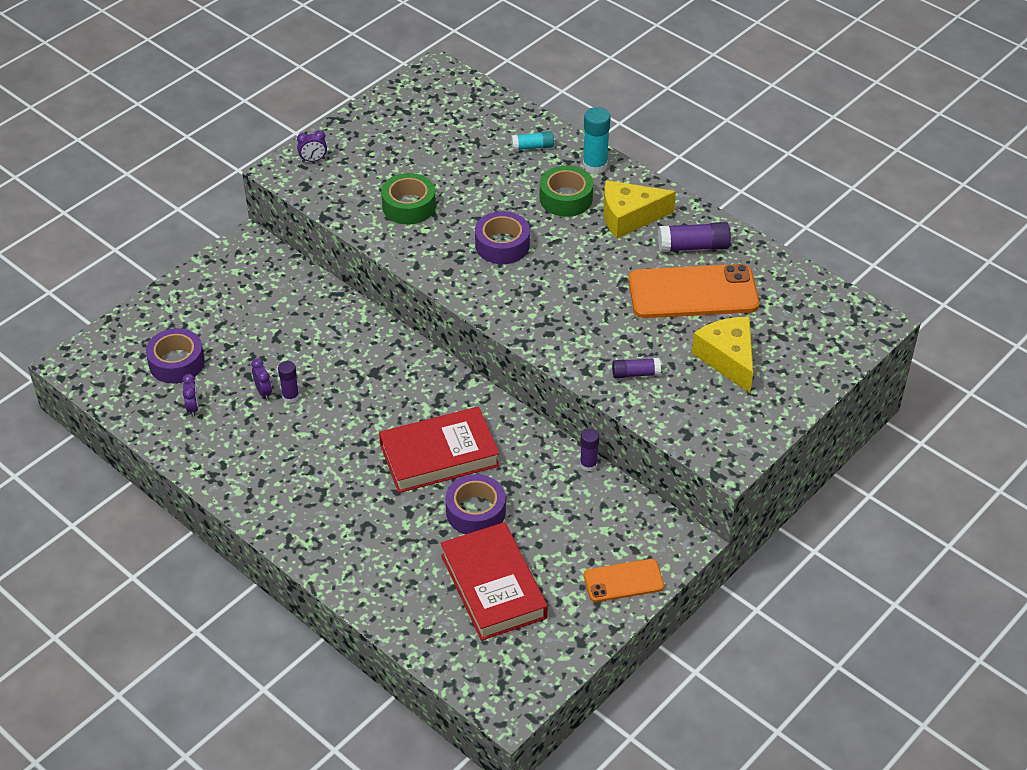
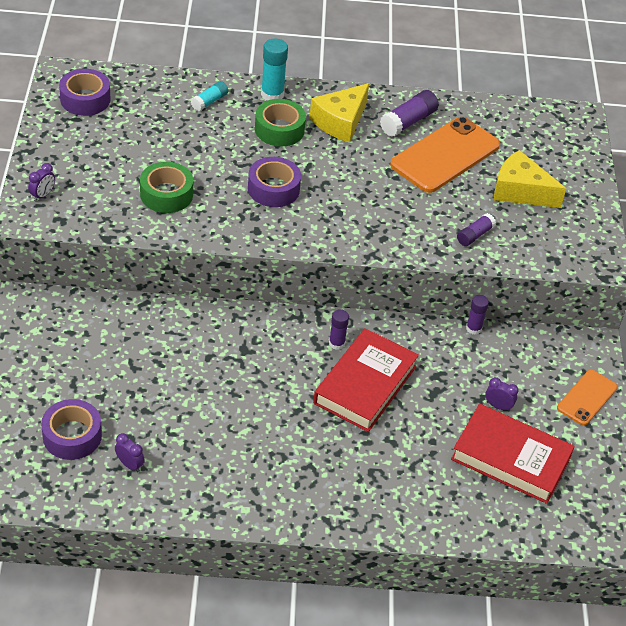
camera: 45 degrees left, 0 degrees up
(263, 392) = (174, 416): purple clock -> purple clock (498, 406)
(290, 397) = (200, 407): purple glue stick -> purple glue stick (336, 343)
(475, 512) = (437, 411): purple tape -> purple tape (85, 99)

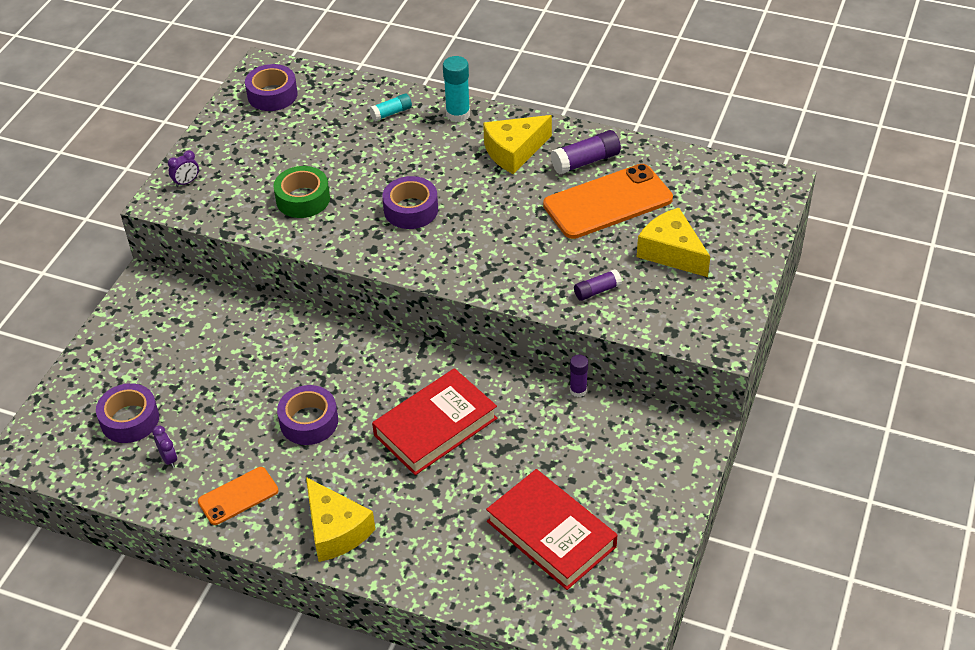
camera: 25 degrees right, 0 degrees up
(247, 403) = (309, 421): none -> purple tape
(279, 129) = (447, 151): green tape -> none
(321, 496) = (335, 530): none -> yellow cheese
(336, 343) = (427, 379): purple glue stick -> none
(498, 406) = (564, 477): purple clock -> none
(587, 397) = (666, 487): orange phone -> orange phone (238, 496)

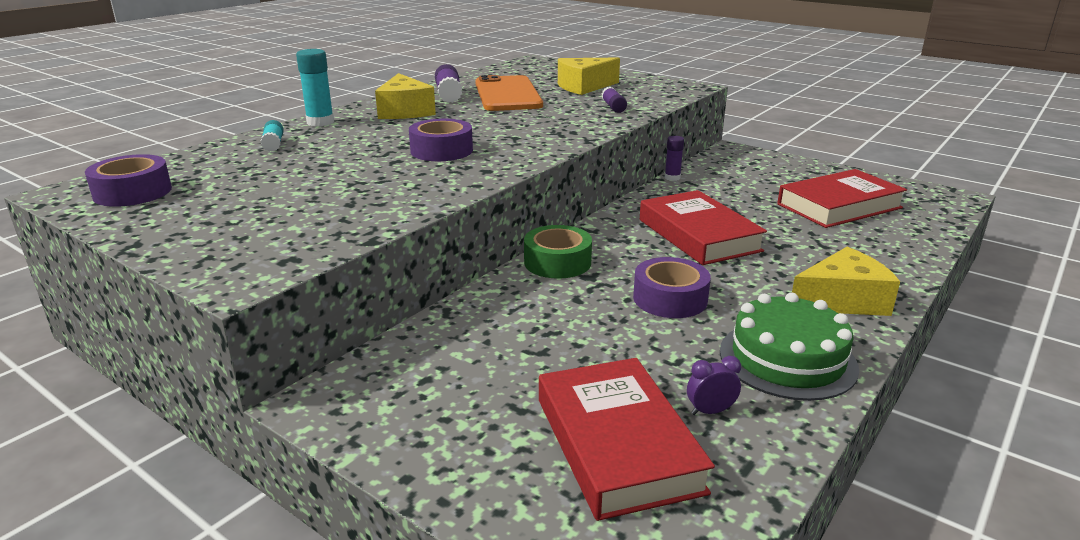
camera: 75 degrees left, 20 degrees down
(130, 420) = (617, 444): purple tape -> red book
(186, 182) = (226, 258): purple clock -> none
(238, 496) = (787, 359): orange phone -> green cake
(303, 199) = (361, 193): green tape -> green tape (557, 262)

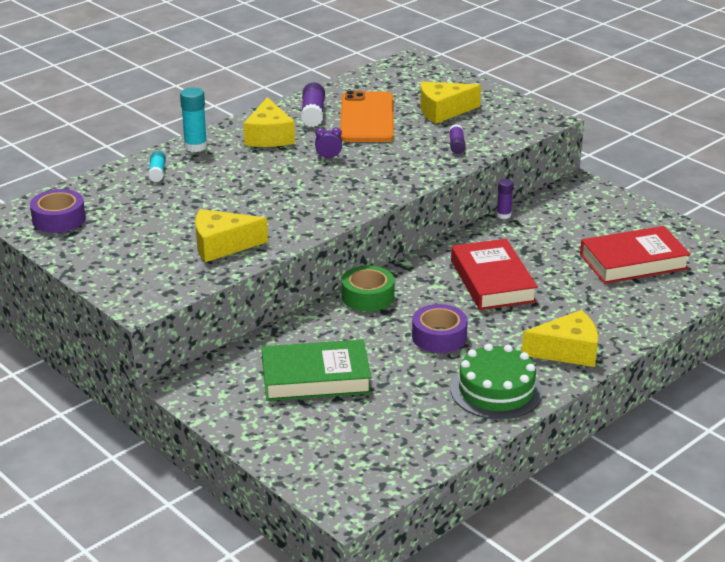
camera: 10 degrees right, 5 degrees up
(363, 203) = (222, 245): none -> yellow cheese
(441, 151) = (290, 192): purple tape -> none
(523, 367) = (316, 377): none -> green book
(617, 444) = (357, 431): red book -> none
(710, 411) = (424, 418): purple clock -> purple clock (328, 157)

